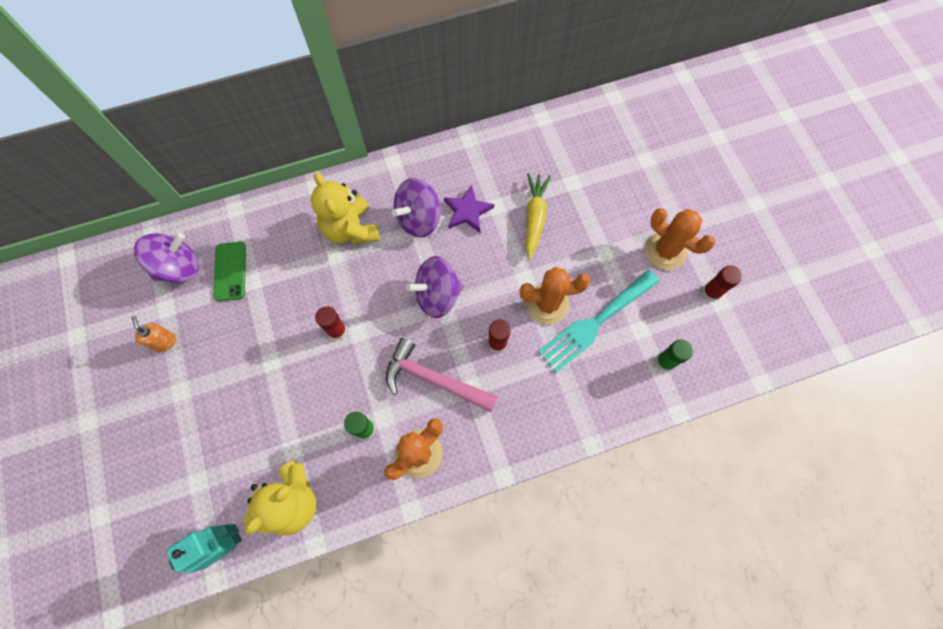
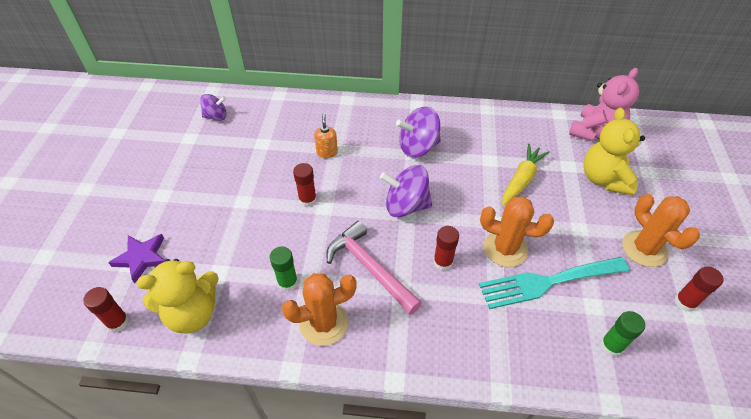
camera: 25 degrees right, 20 degrees down
(164, 342) = (174, 158): orange soap dispenser -> orange soap dispenser (327, 152)
(179, 267) = (216, 116): purple spinning top -> purple spinning top, size x0.61
(225, 544) = (118, 322): turquoise robot -> red glue stick
(230, 271) = (250, 131): green phone -> none
(351, 229) = (359, 136): yellow teddy bear -> yellow teddy bear (604, 179)
(467, 211) = (462, 155): purple star -> purple star (141, 258)
(584, 129) = (595, 133): none -> pink teddy bear

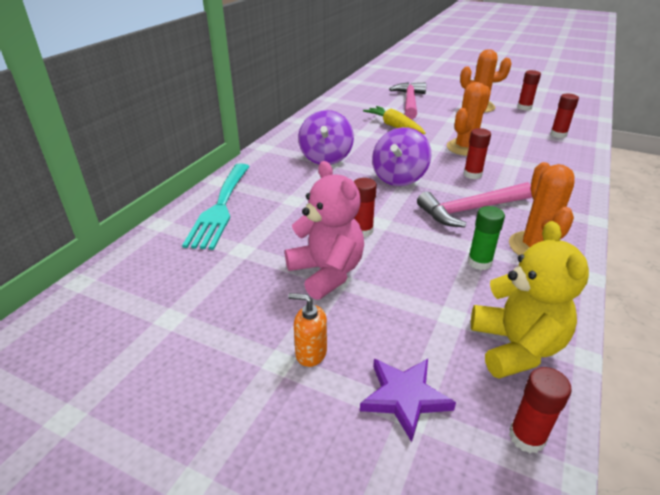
camera: 70 degrees left, 15 degrees down
(216, 116) = (147, 284): purple spinning top -> none
(327, 152) = (295, 206): orange soap dispenser -> orange soap dispenser (310, 353)
(547, 282) = (501, 141): turquoise fork -> turquoise fork (220, 208)
(595, 133) = (361, 94): pink teddy bear -> pink teddy bear (326, 273)
(604, 179) = (409, 102): yellow teddy bear -> pink hammer
(611, 346) = (558, 134): green glue stick -> red glue stick

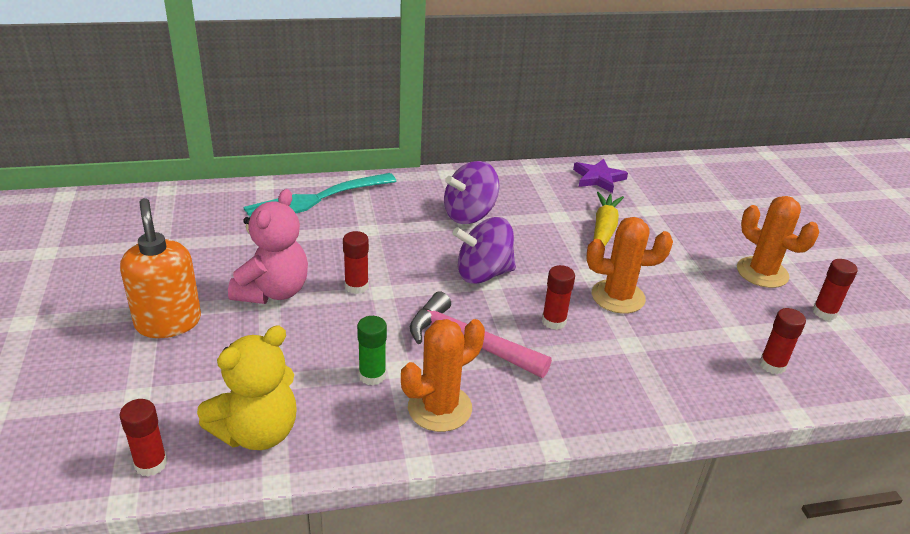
camera: 50 degrees right, 0 degrees up
(310, 353) = (168, 322): orange soap dispenser -> orange soap dispenser, size x1.94
(404, 398) = (152, 386): purple star -> purple star (598, 178)
(409, 102) = (691, 216): pink hammer -> none

